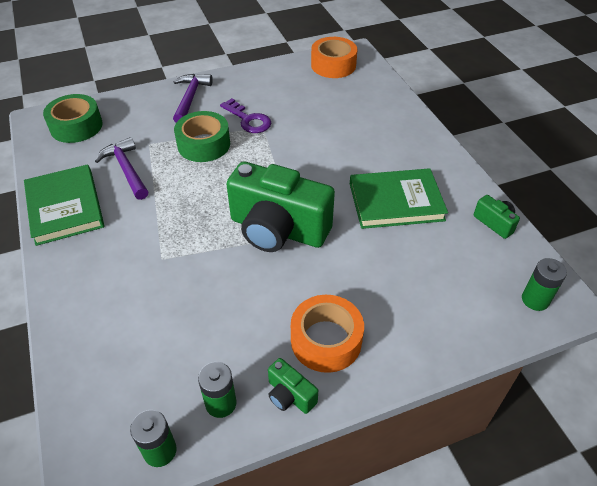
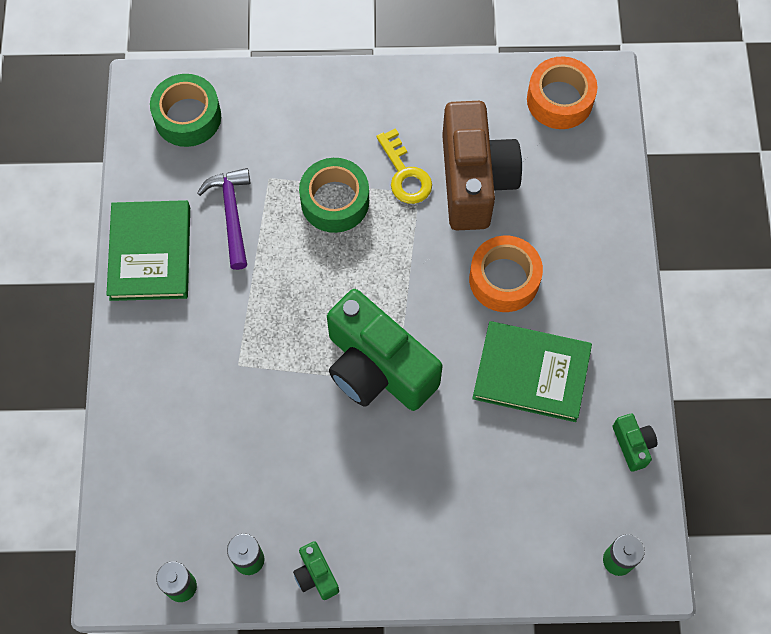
camera: 20 degrees right, 20 degrees up
(190, 98) = (343, 107): purple hammer -> none
(248, 120) = (405, 174): purple key -> yellow key
(298, 112) = (474, 180): none -> brown camera
(326, 340) = (374, 528): orange tape -> orange tape (504, 279)

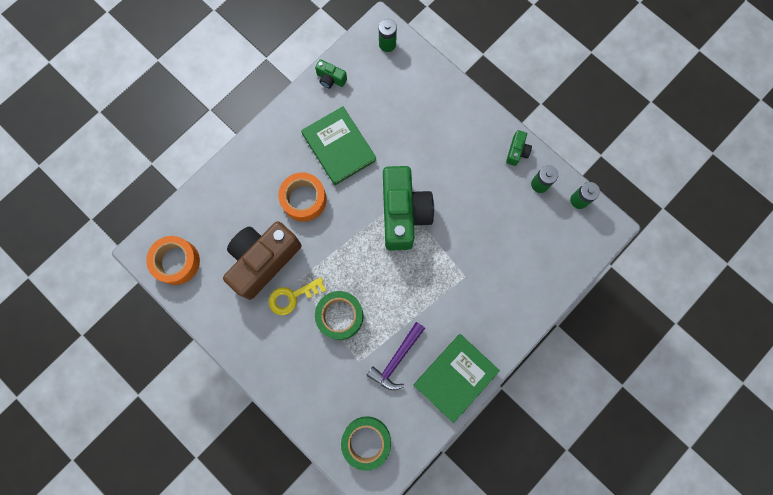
camera: 135 degrees left, 10 degrees up
(405, 174) = (292, 297): yellow key -> yellow key turned 135 degrees counterclockwise
(632, 445) = (331, 79): green camera -> green camera turned 90 degrees counterclockwise

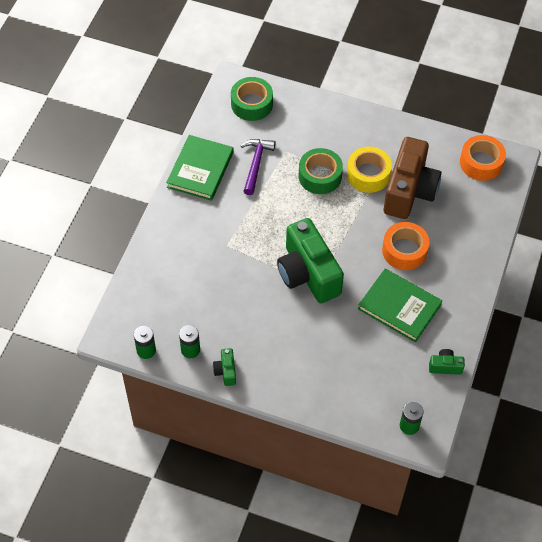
camera: 155 degrees right, 20 degrees down
(292, 297) = (368, 174): yellow key -> yellow tape

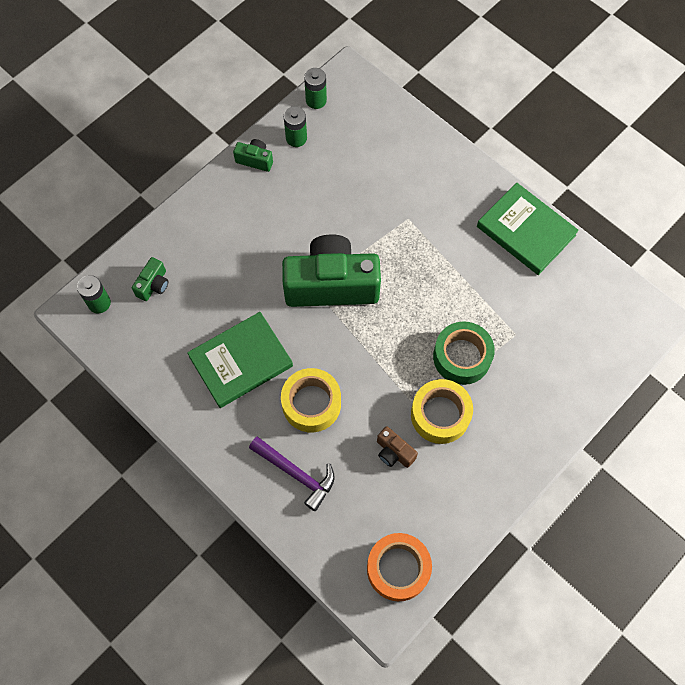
camera: 115 degrees right, 10 degrees up
(252, 104) = (607, 326): green tape -> none
(256, 164) = (510, 293): purple hammer -> purple hammer (296, 473)
(404, 250) = (311, 404): orange tape -> yellow tape
(409, 191) = (394, 452): brown camera -> brown camera, size x0.42
(445, 366) = (143, 373): green camera -> green camera (153, 285)

